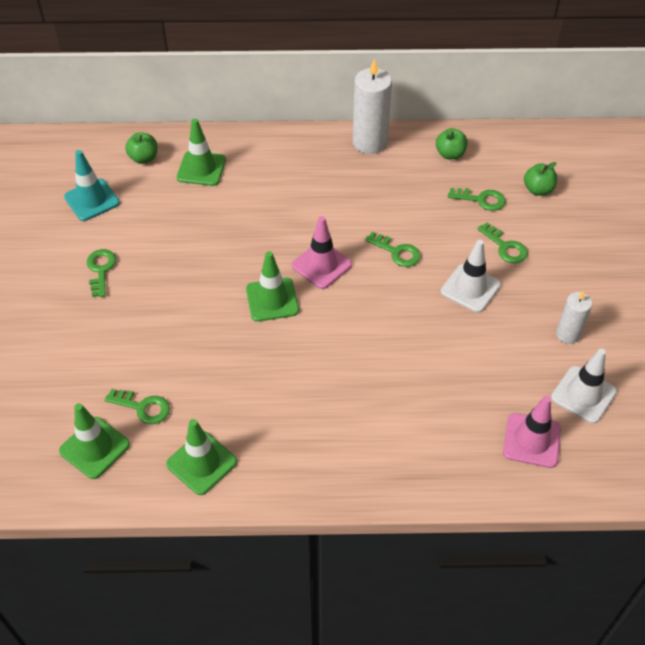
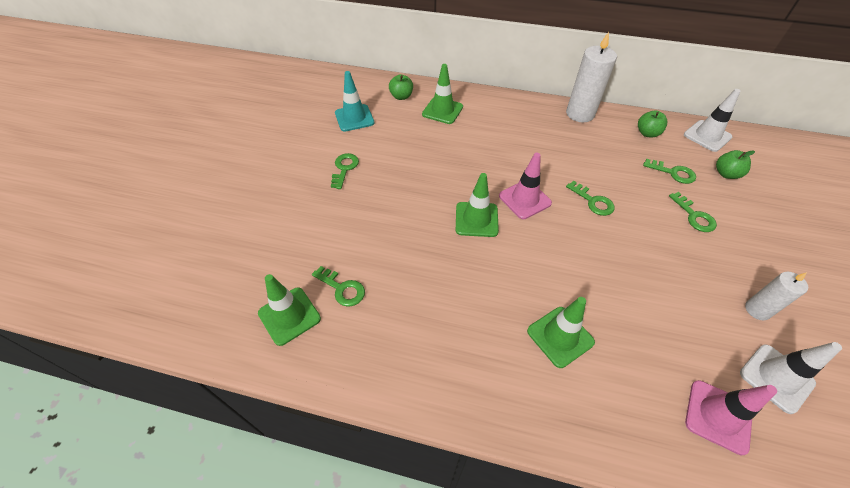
camera: 15 degrees right, 0 degrees up
(201, 463) = (378, 355): green traffic cone -> green traffic cone (560, 336)
(470, 288) = (659, 246): white traffic cone -> white traffic cone (707, 136)

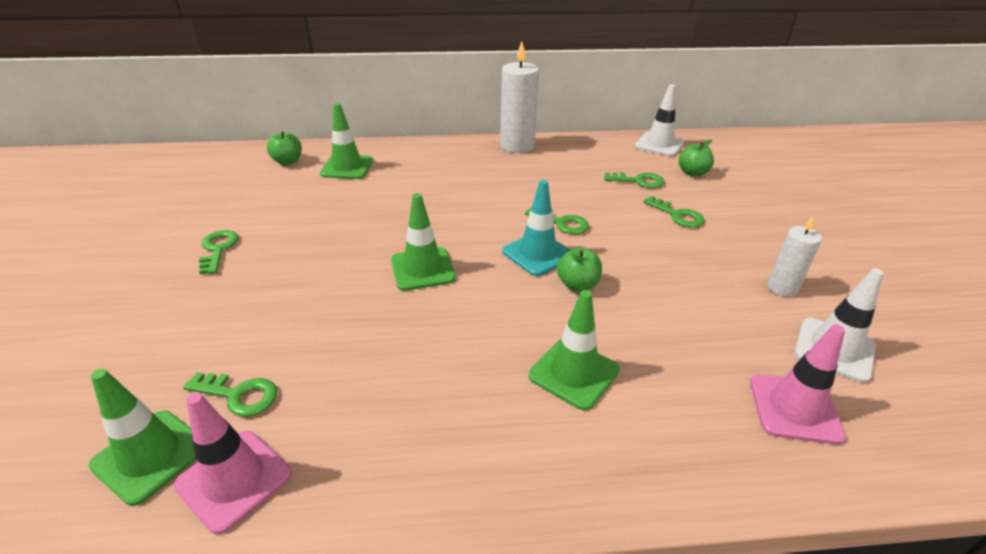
camera: 20 degrees left, 15 degrees down
(354, 118) = (224, 193): turquoise traffic cone -> turquoise traffic cone (538, 254)
(524, 199) = (479, 236): pink traffic cone -> pink traffic cone (234, 480)
(647, 133) = (597, 152): green apple -> green apple (577, 285)

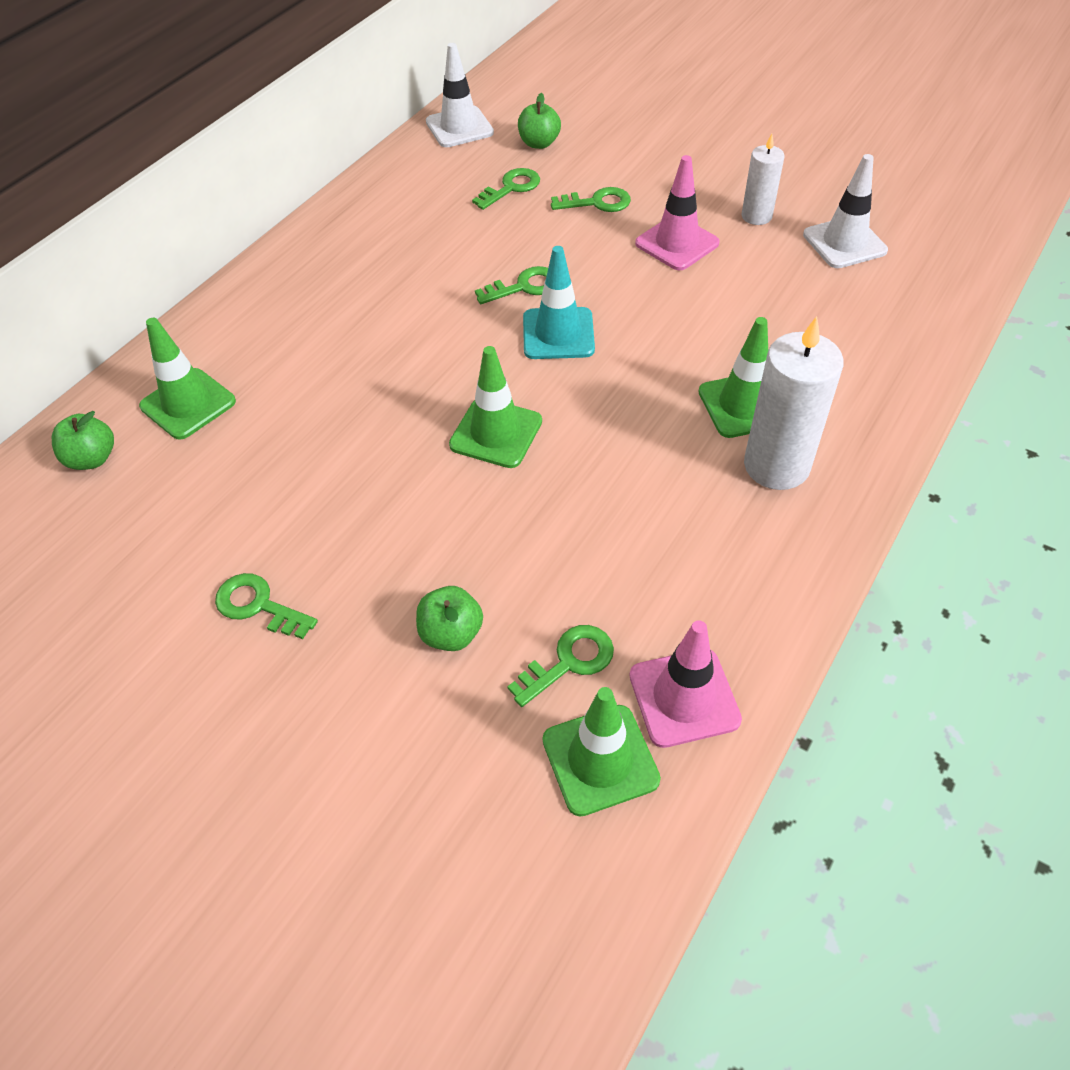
camera: 50 degrees left, 15 degrees up
(517, 146) = (326, 230): white candle -> white candle (776, 465)
(577, 285) = (633, 334): green apple -> green apple (451, 633)
(794, 408) = (880, 307): pink traffic cone -> pink traffic cone (677, 243)

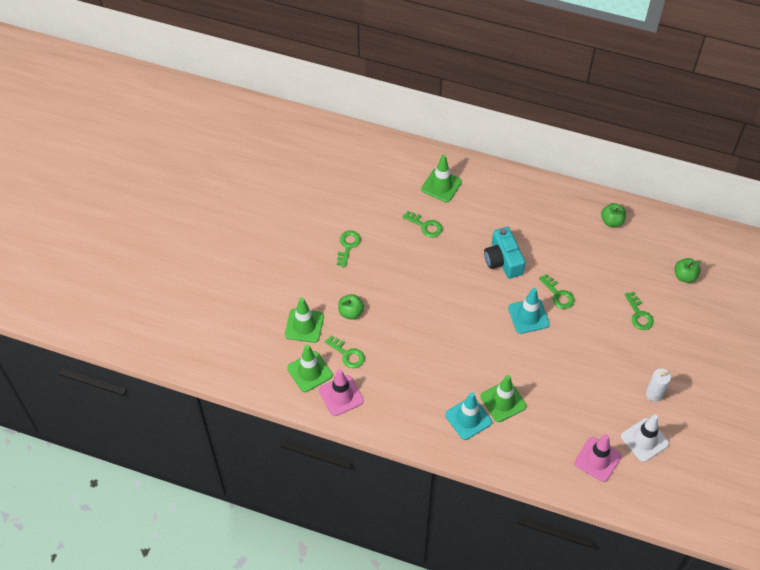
camera: 75 degrees right, 5 degrees up
(92, 459) = (403, 164): green apple -> green apple (611, 221)
(418, 345) = (503, 260): none -> turquoise camera
(459, 127) = (685, 234): white traffic cone -> none
(496, 433) = (457, 304): green traffic cone -> green traffic cone (304, 325)
(511, 188) = (638, 271): green key -> green key (425, 226)
(677, 243) = (616, 358): pink traffic cone -> pink traffic cone (597, 459)
(776, 465) = (468, 418): white candle -> turquoise traffic cone

